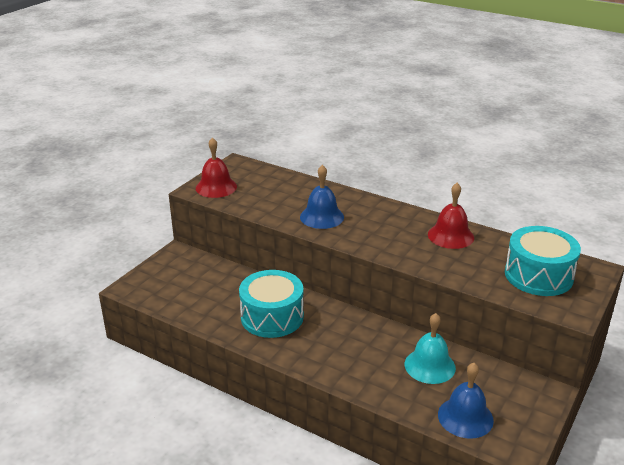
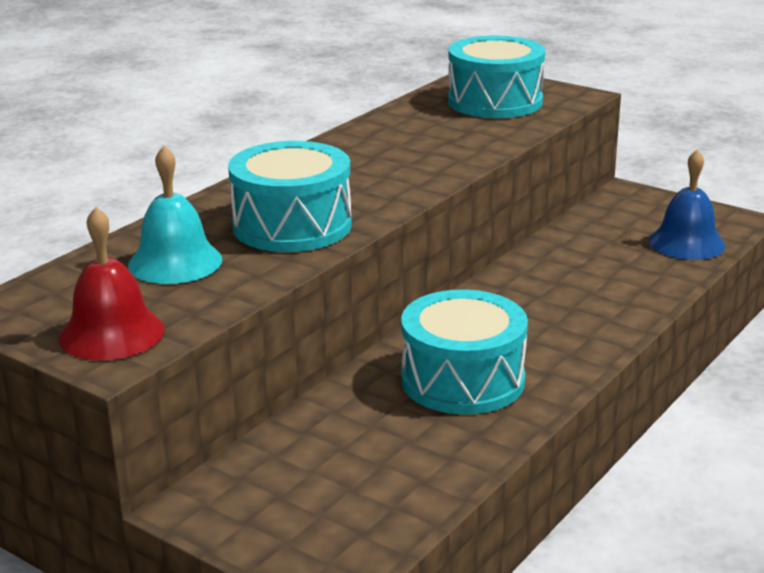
camera: 85 degrees left, 5 degrees down
(322, 217) = (292, 226): blue bell -> turquoise drum
(429, 366) = (585, 256): turquoise bell -> turquoise bell (175, 262)
(450, 236) = (382, 138): red bell -> none

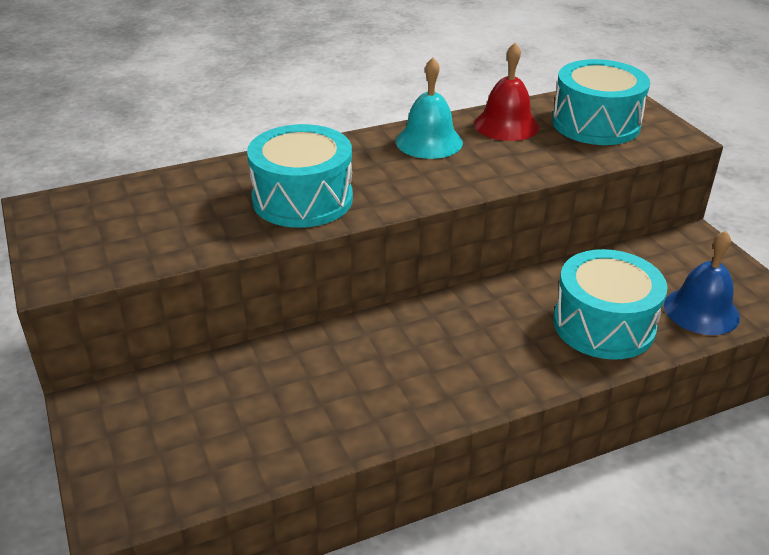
camera: 30 degrees right, 10 degrees up
(111, 333) = (82, 254): red bell -> red bell (506, 125)
(175, 262) = (189, 205): turquoise bell -> turquoise bell (429, 142)
(463, 380) = (375, 375): turquoise drum -> turquoise drum (603, 325)

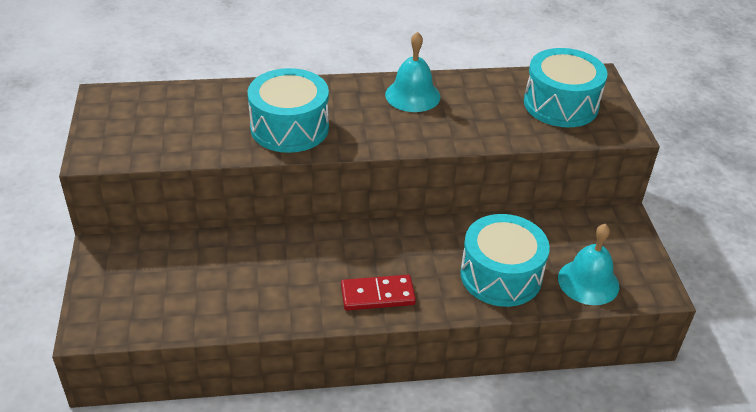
camera: 15 degrees right, 5 degrees up
(475, 379) = (377, 295): none -> red domino
(506, 125) = (484, 91): red bell -> none
(701, 311) = (588, 282): blue bell -> turquoise bell

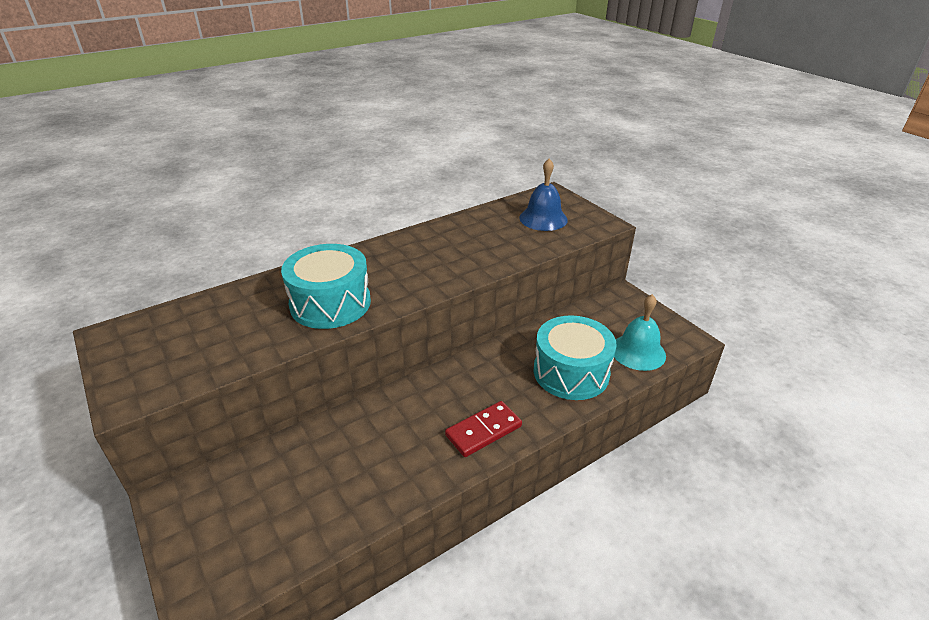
camera: 25 degrees left, 5 degrees down
(412, 95) = (422, 245): turquoise bell -> none
(560, 104) = (543, 218): turquoise drum -> blue bell

